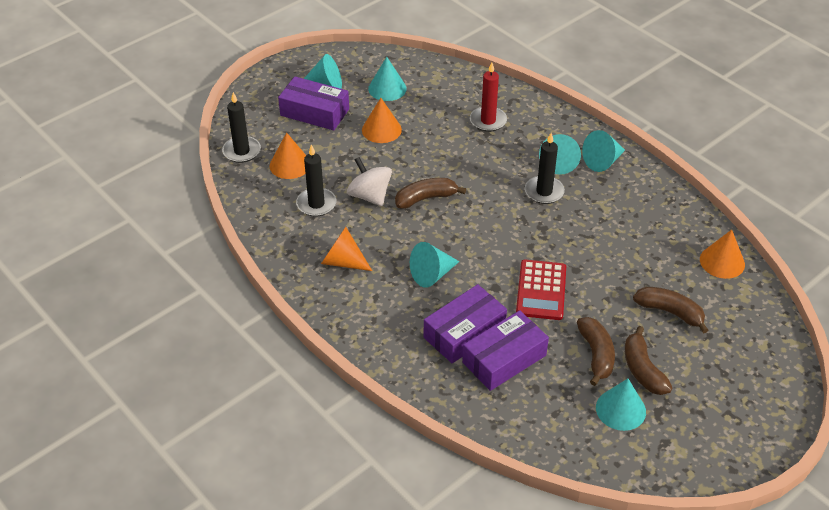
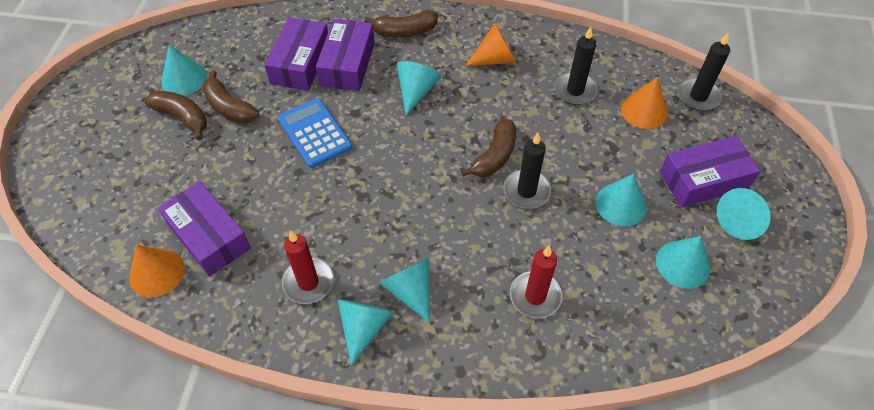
camera: 140 degrees right, 10 degrees up
(369, 196) = (543, 126): white spinning top -> none
(381, 130) = (621, 204): orange cone -> turquoise cone
(541, 290) = (314, 133): red calculator -> blue calculator
(544, 192) = (394, 239): black candle -> black candle (526, 191)
(620, 200) = (308, 282): none -> red candle
(670, 312) = (185, 182): brown banana -> brown banana (405, 31)
(672, 264) = (209, 236): none -> purple box

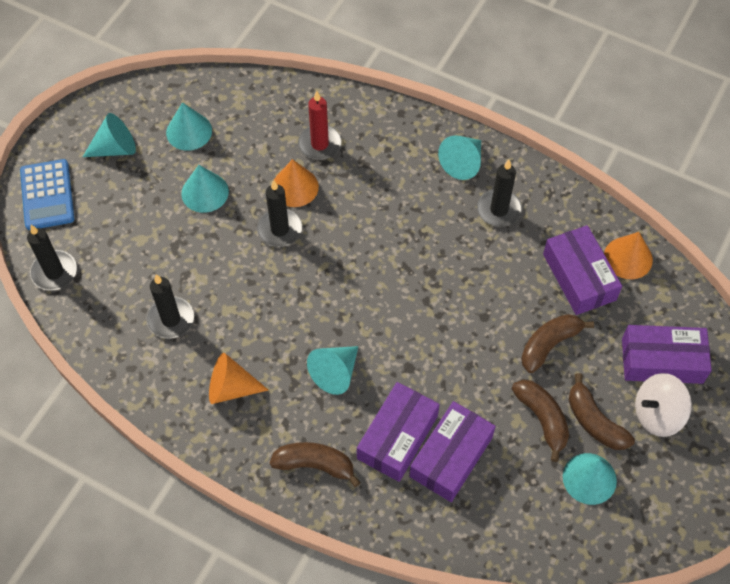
camera: 160 degrees left, 5 degrees up
(125, 138) = (657, 414): none -> white spinning top
(308, 282) = (499, 210): red candle -> black candle
(314, 133) = (458, 355): blue calculator -> blue calculator (47, 195)
(410, 290) = (417, 178): turquoise cone -> none
(494, 156) = (290, 273): brown banana -> brown banana (549, 345)
(644, 110) = (118, 274): orange cone -> orange cone (295, 187)
(703, 180) = (118, 190): purple box -> purple box (662, 360)

